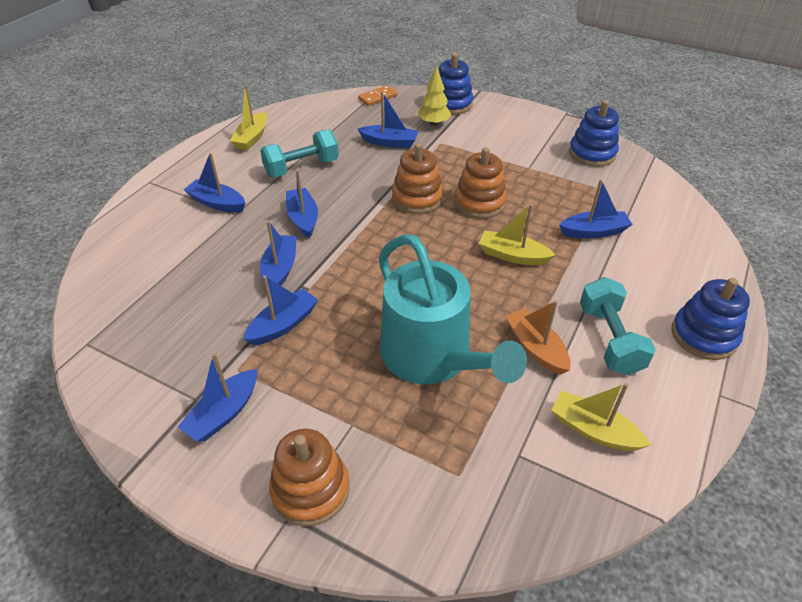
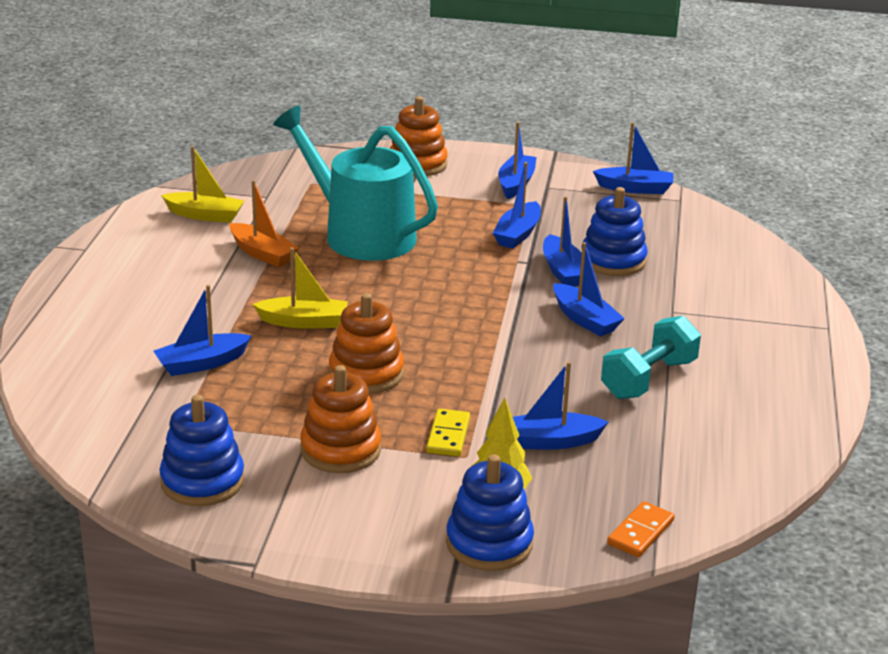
camera: 160 degrees right, 15 degrees down
(217, 203) = (708, 318): blue boat -> blue boat (635, 188)
(252, 138) = (771, 410): yellow boat -> none
(417, 198) = (455, 365): orange stacking toy -> orange stacking toy (340, 450)
(445, 155) = (448, 435): none -> yellow domino
(609, 339) = (187, 269): turquoise dumbbell -> none
(703, 335) = (85, 285): blue stacking toy -> blue stacking toy (613, 260)

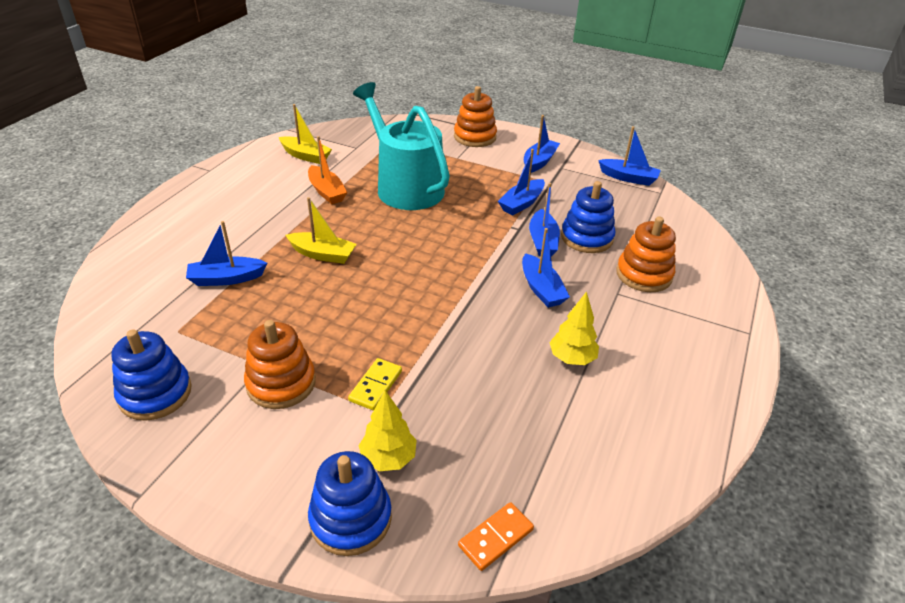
camera: 15 degrees right, 10 degrees up
(366, 374) = (343, 310): orange stacking toy -> orange stacking toy (644, 275)
(550, 441) = (459, 409): blue boat -> none
(648, 379) = (572, 358): turquoise dumbbell -> yellow tree

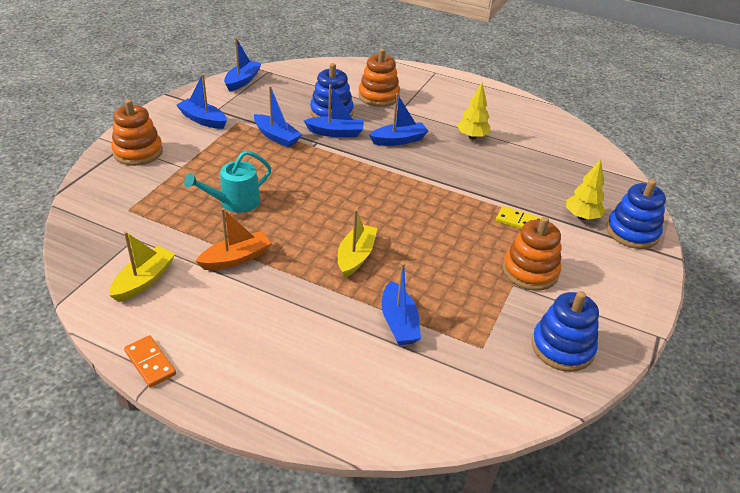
camera: 90 degrees left, 0 degrees up
(405, 187) = (235, 202): turquoise watering can -> turquoise watering can, size x0.55
(496, 538) = (620, 179): orange domino -> orange domino (150, 363)

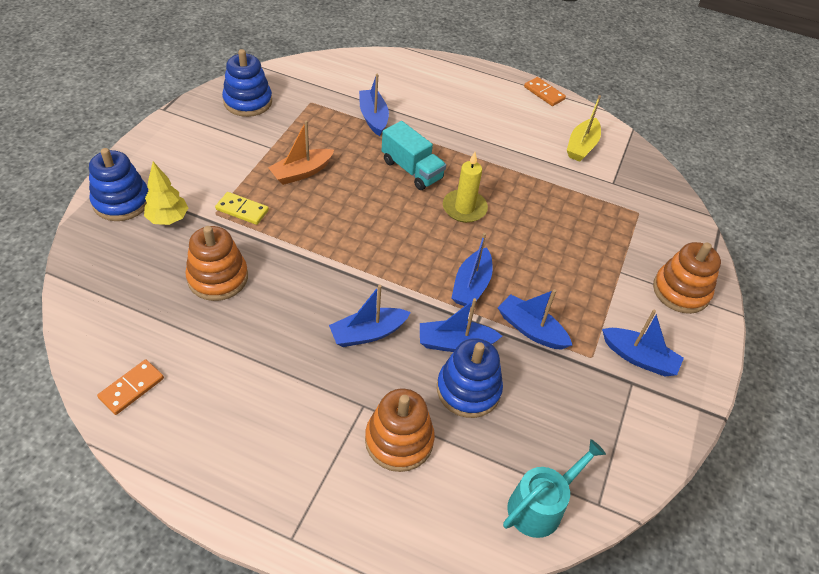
camera: 175 degrees right, 10 degrees up
(235, 202) = (541, 225): turquoise watering can -> turquoise watering can (540, 506)
(236, 258) = (517, 166): orange boat -> orange boat (301, 172)
(242, 81) = (628, 466): blue boat -> blue boat (471, 285)
(307, 218) = (464, 208): none -> yellow candle
(355, 256) = (412, 170): yellow boat -> turquoise truck
(472, 137) = (262, 347): yellow tree -> none
(530, 271) = (251, 159): orange stacking toy -> orange stacking toy (218, 278)
(547, 123) = (132, 388): none -> orange domino

